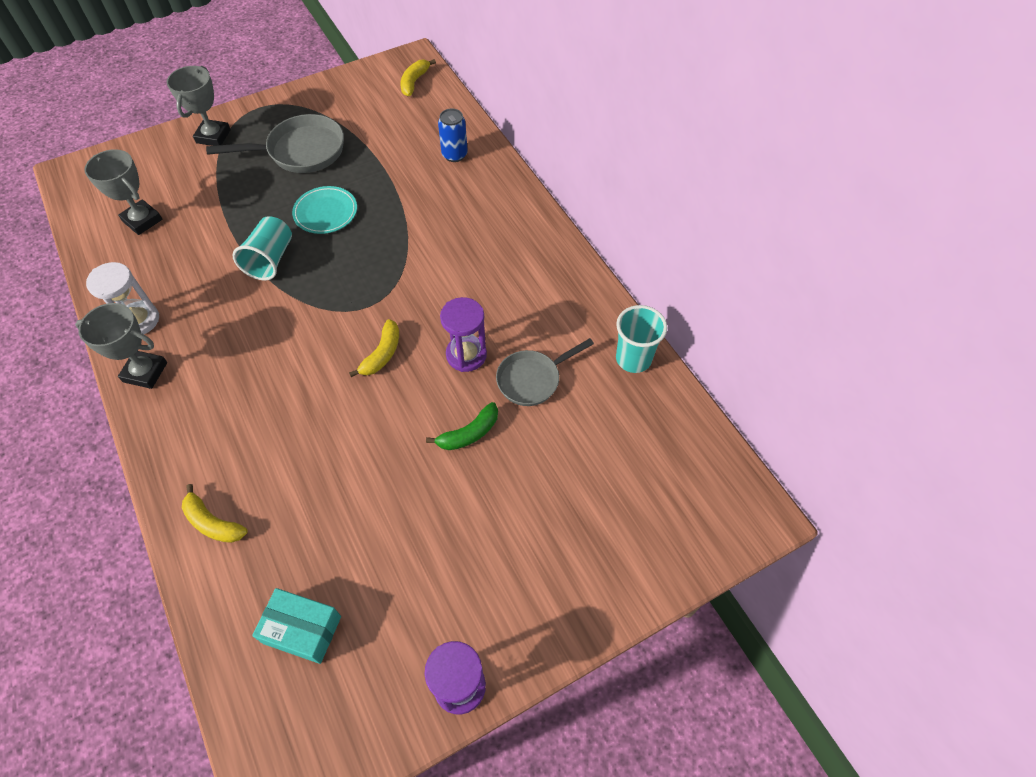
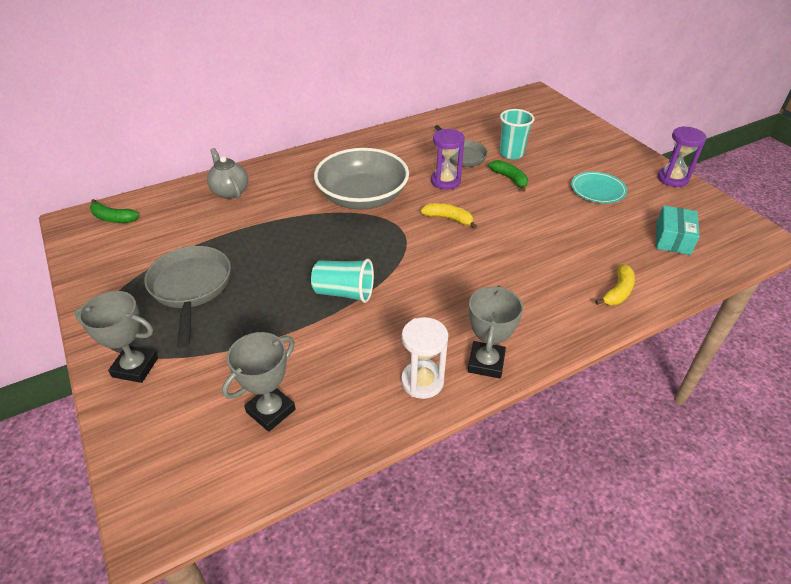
camera: 90 degrees left, 15 degrees down
(325, 212) = (287, 262): turquoise plate -> turquoise plate (597, 190)
(414, 82) = (113, 218): yellow banana -> green banana
(435, 268) = (362, 197): none -> grey bowl
(454, 155) = (230, 191): blue can -> grey teapot
(633, 359) = (442, 121): turquoise cup -> turquoise cup (511, 153)

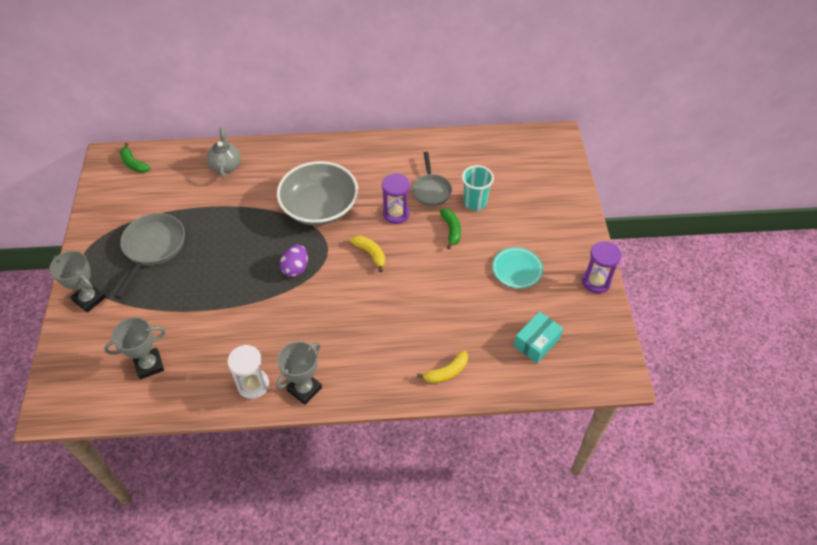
camera: 25 degrees right, 10 degrees up
(344, 293) = (249, 292): turquoise cup -> none
(380, 254) = (296, 268): none -> purple egg

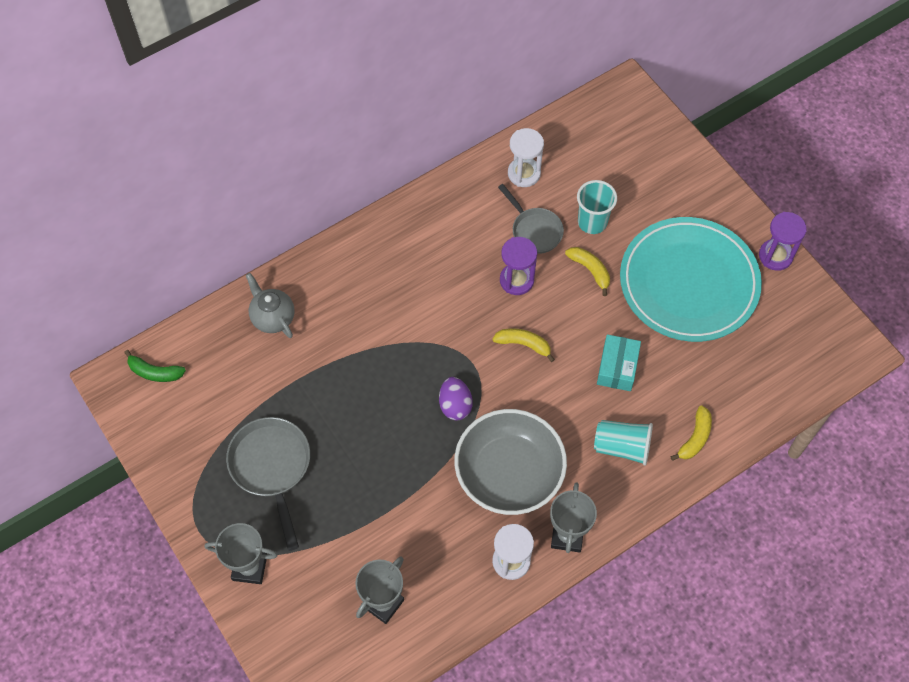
camera: 30 degrees left, 10 degrees up
(319, 207) = (425, 315): grey bowl -> grey bowl (509, 472)
(388, 351) = (622, 447): none -> turquoise cup
(450, 155) = (524, 173): none -> white hourglass
(451, 230) = (590, 270): green banana -> yellow banana
(517, 269) = (688, 282): turquoise plate -> turquoise plate, size x2.28
(536, 342) = (760, 357): turquoise box -> turquoise box (617, 368)

